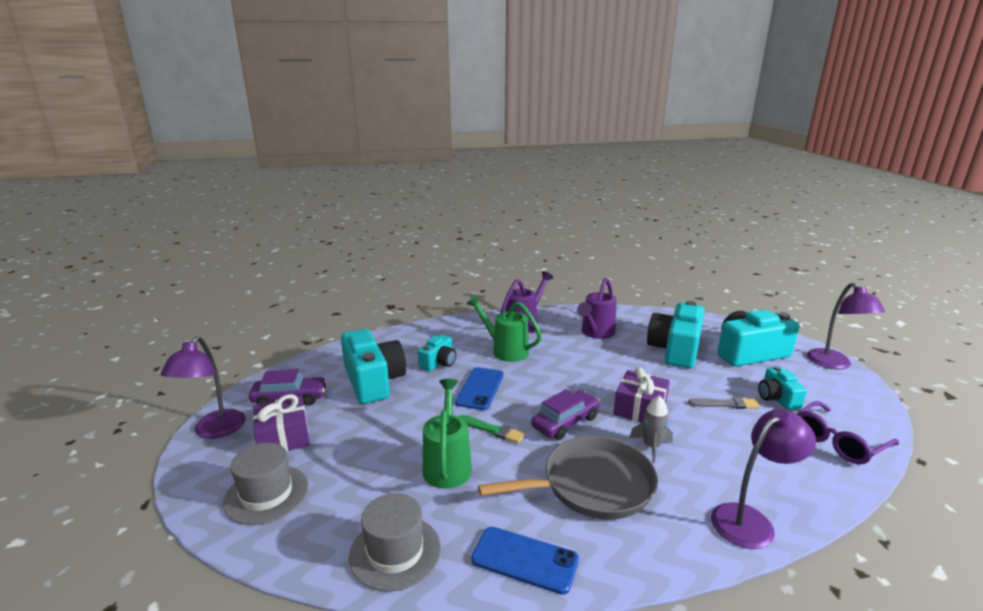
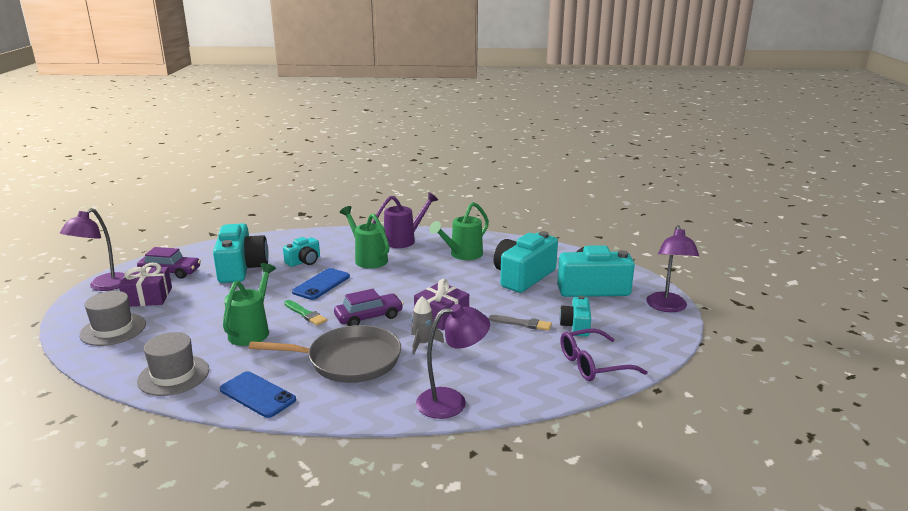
camera: 15 degrees right, 0 degrees up
(596, 333) = (462, 255): purple watering can -> green watering can

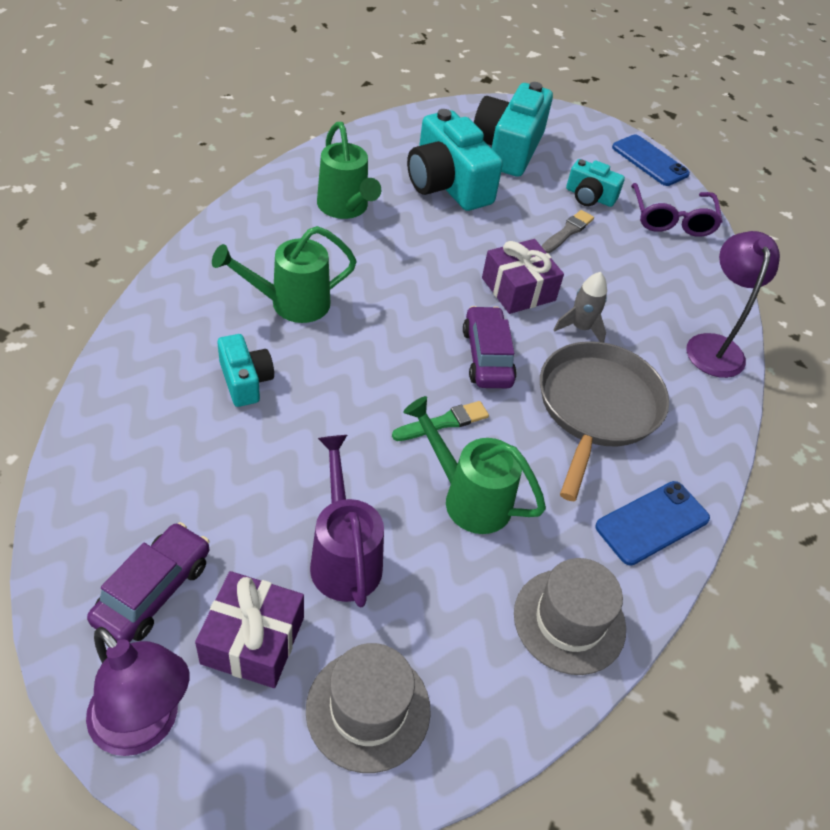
camera: 75 degrees left, 25 degrees up
(241, 268) = (214, 472): turquoise camera -> none
(321, 284) = (351, 380): blue phone -> blue phone (649, 161)
(404, 240) = (248, 245): purple watering can -> purple watering can (344, 557)
(667, 307) = (577, 122): purple lamp -> none

